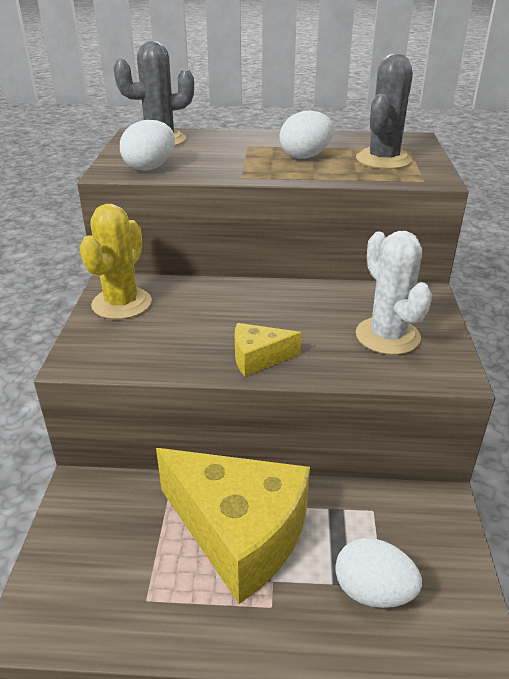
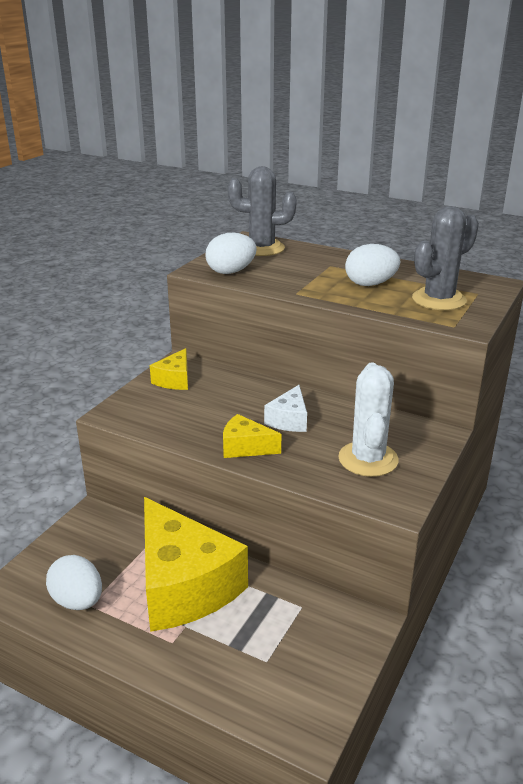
camera: 25 degrees right, 5 degrees down
(122, 303) = (174, 380): yellow cactus -> yellow cheese
(279, 316) = (289, 420): none -> white cheese
(373, 591) = (255, 662): white egg -> white egg (78, 601)

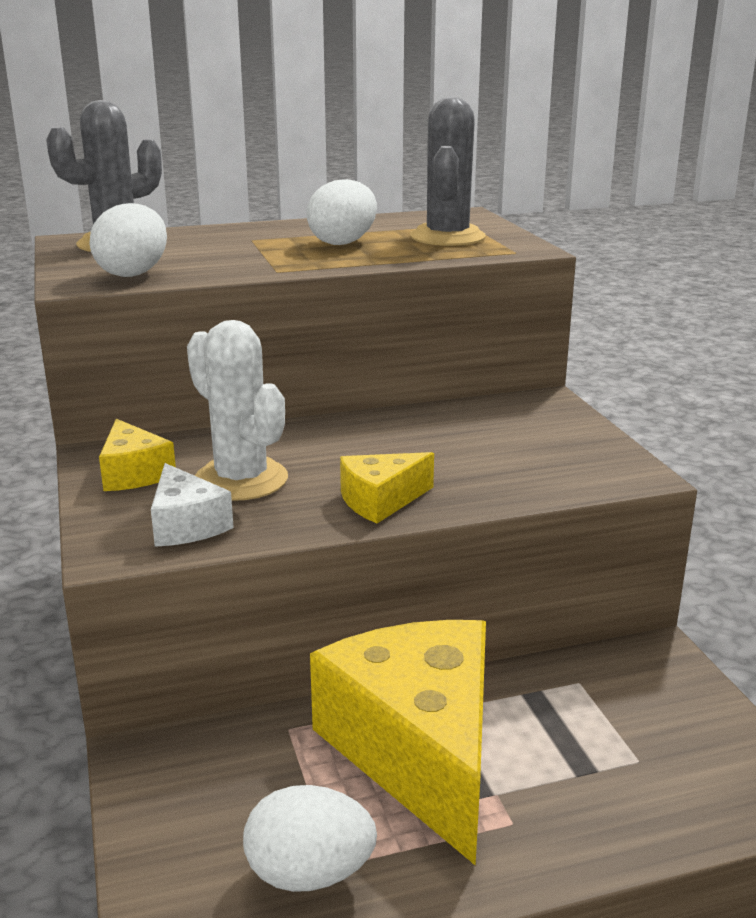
camera: 45 degrees left, 5 degrees down
(184, 585) = (418, 751): yellow cheese -> yellow cheese turned 120 degrees counterclockwise
(289, 420) = (375, 452): white cheese -> white cheese (186, 525)
(368, 459) = (530, 450): white cactus -> white cactus (241, 480)

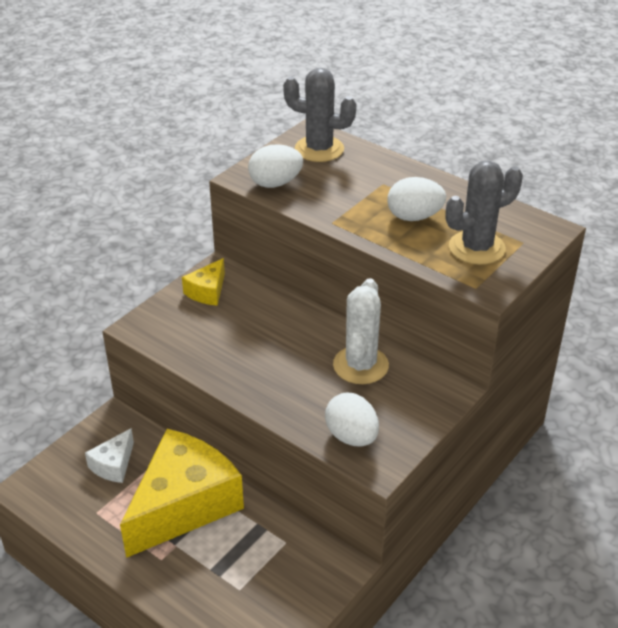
camera: 55 degrees right, 15 degrees up
(186, 525) = (176, 335): white cheese -> white cheese (113, 465)
(241, 480) = (232, 327): white cactus -> white cactus (360, 365)
(309, 874) = (86, 507): white egg -> white egg (351, 436)
(381, 501) = (254, 383): yellow cheese -> none

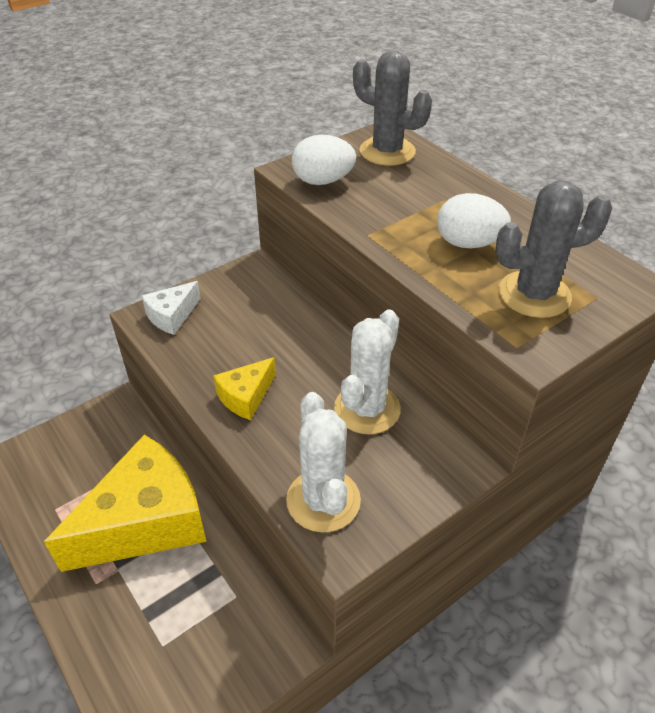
camera: 15 degrees right, 5 degrees up
(113, 465) = (96, 457): white cheese -> white cheese (172, 316)
(207, 291) = (234, 290): yellow cheese -> yellow cheese (246, 396)
(351, 436) = (323, 500): white egg -> white cactus

